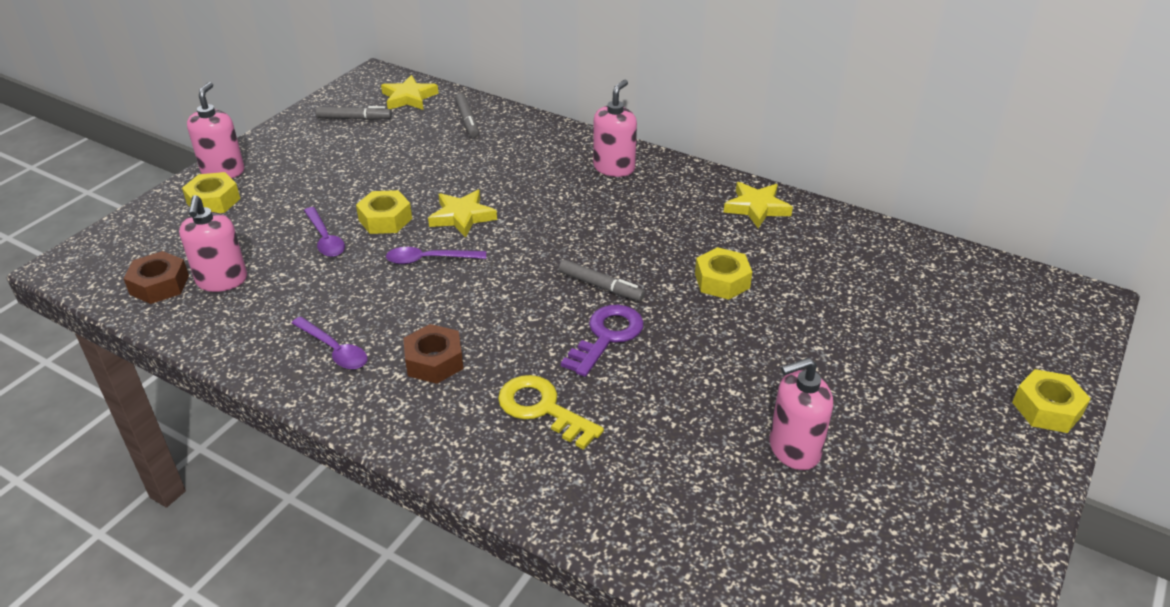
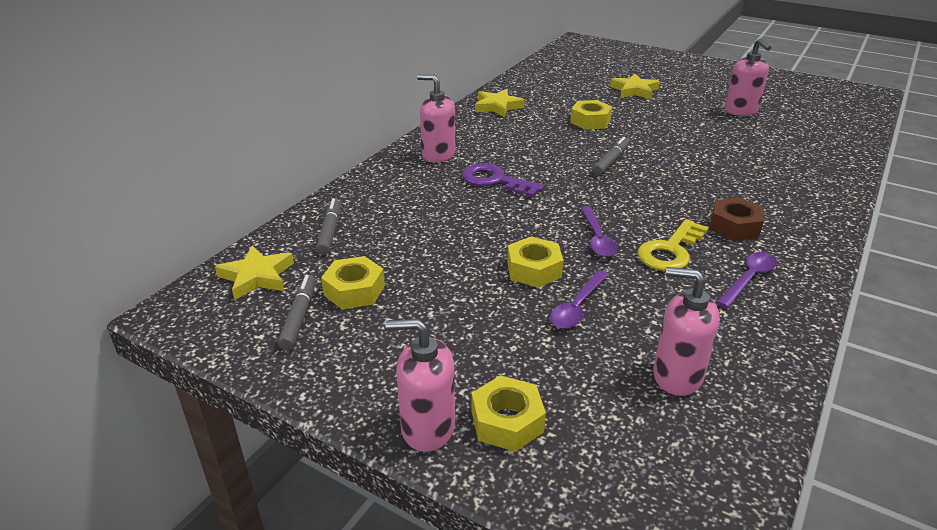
camera: 90 degrees left, 5 degrees down
(159, 285) = (705, 433): brown nut -> none
(222, 281) = (677, 376): pink soap dispenser -> pink soap dispenser turned 150 degrees counterclockwise
(325, 239) = (577, 307): purple spoon -> purple spoon turned 150 degrees clockwise
(462, 217) = (523, 225): yellow star -> yellow star (634, 90)
(467, 120) = (330, 231): grey marker -> grey marker turned 75 degrees counterclockwise
(542, 409) = (758, 181): yellow key -> yellow key (670, 251)
(606, 336) = (669, 160): purple key -> purple key (495, 181)
(1047, 408) = (671, 57): yellow nut -> yellow nut (354, 290)

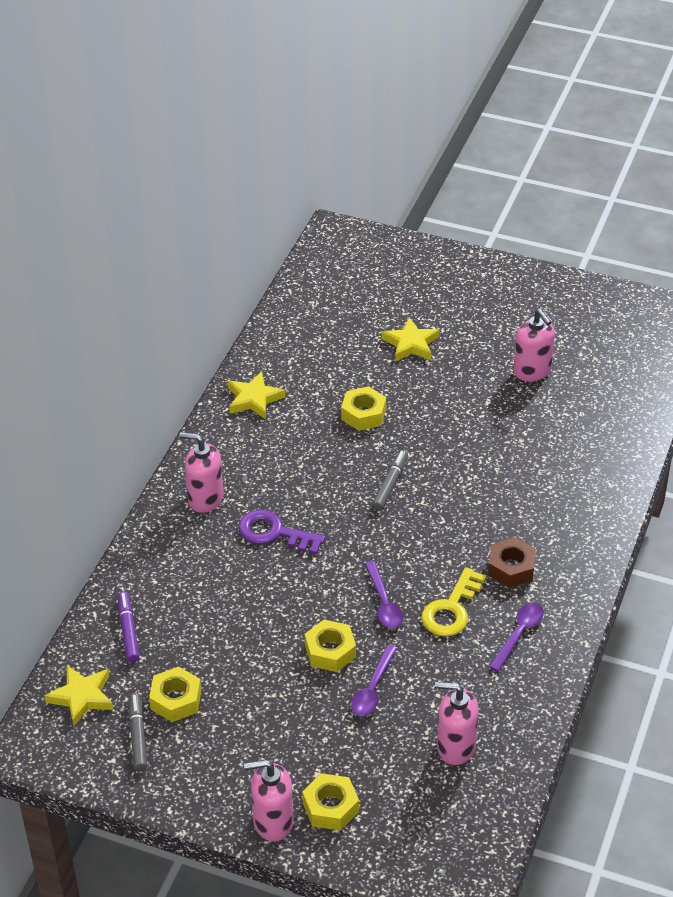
camera: 10 degrees left, 10 degrees up
(330, 231) = (128, 630): grey marker -> purple marker

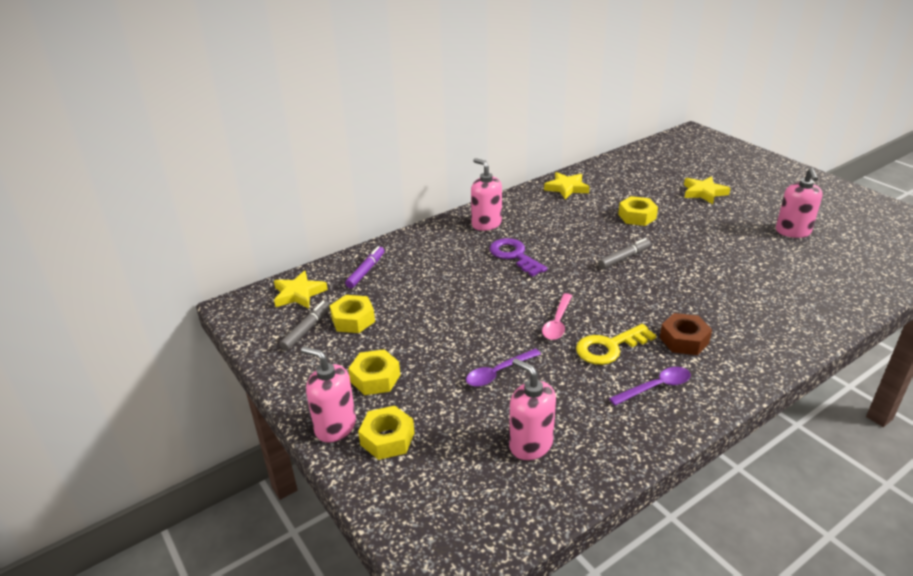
camera: 35 degrees right, 10 degrees down
(330, 651) = (488, 336): yellow nut -> yellow nut (375, 378)
(384, 603) = (557, 322): purple spoon -> pink spoon

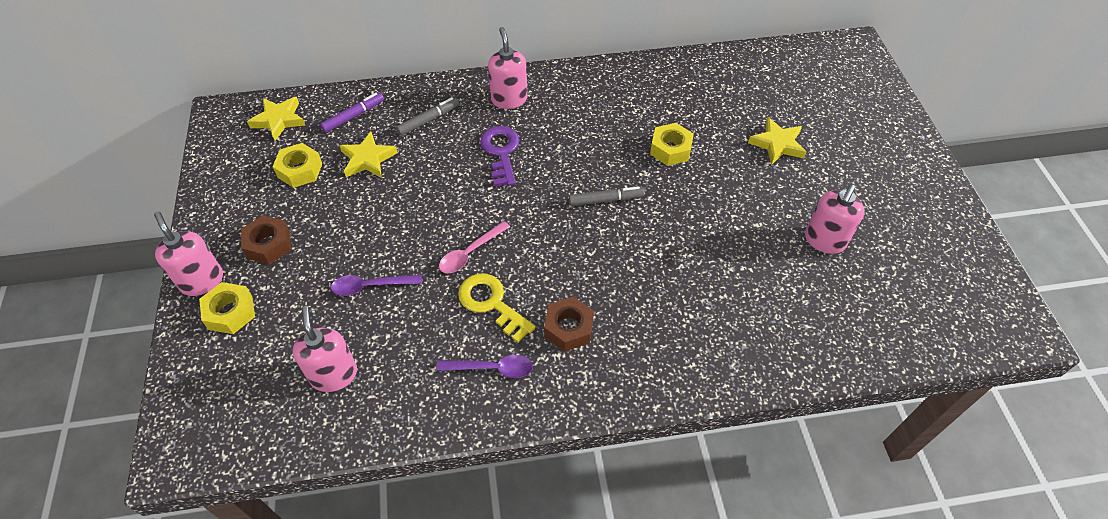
camera: 25 degrees right, 20 degrees up
(307, 329) = (256, 165): grey marker -> grey marker (428, 120)
(375, 378) = (268, 244): yellow nut -> brown nut
(566, 188) = (632, 80): yellow star -> yellow star (368, 159)
(609, 347) = (491, 303): yellow key -> yellow key turned 45 degrees clockwise

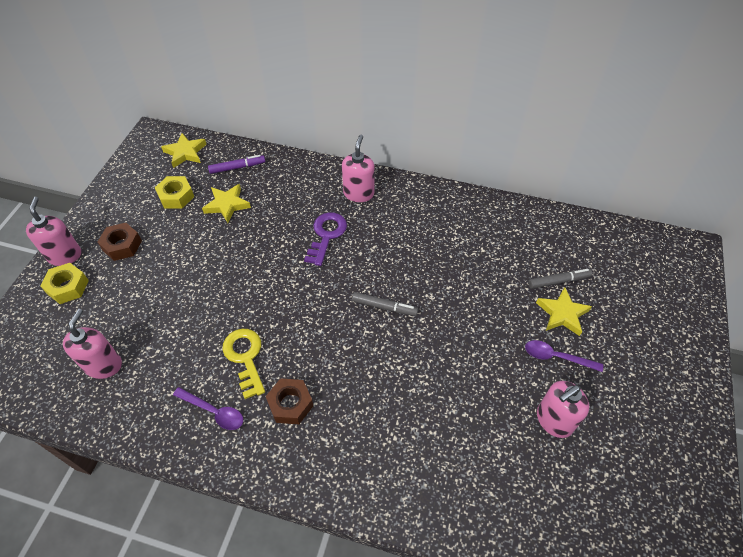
camera: 25 degrees right, 0 degrees up
(371, 286) = (169, 306): purple spoon -> purple spoon (556, 357)
(428, 120) = (288, 189): grey marker -> grey marker (558, 281)
(470, 253) = (254, 309): pink spoon -> none
(670, 149) = (464, 283): yellow nut -> none

